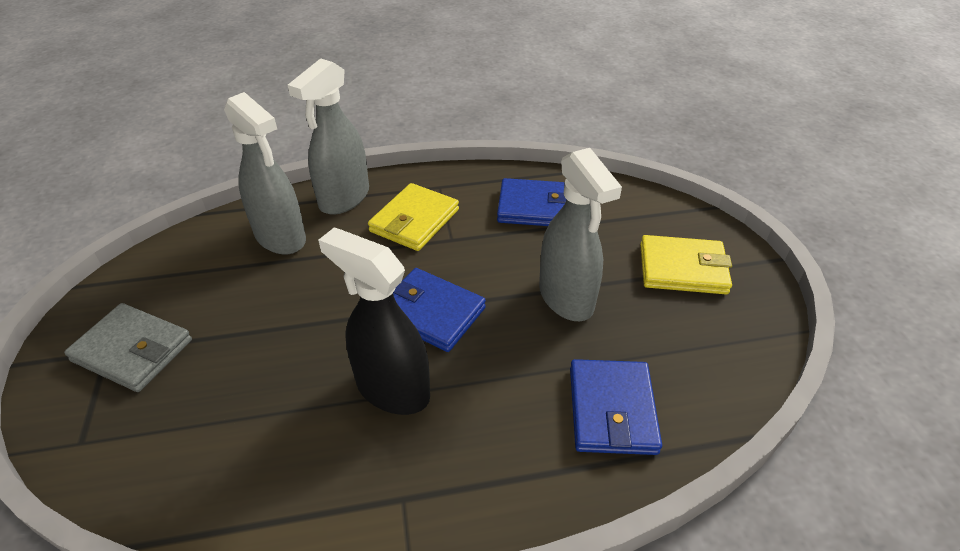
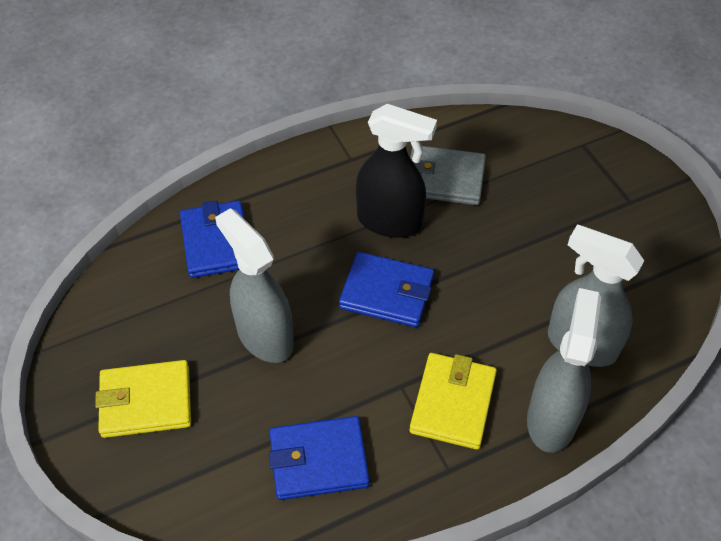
camera: 165 degrees right, 10 degrees up
(133, 350) = (611, 206): grey wallet -> grey wallet (444, 179)

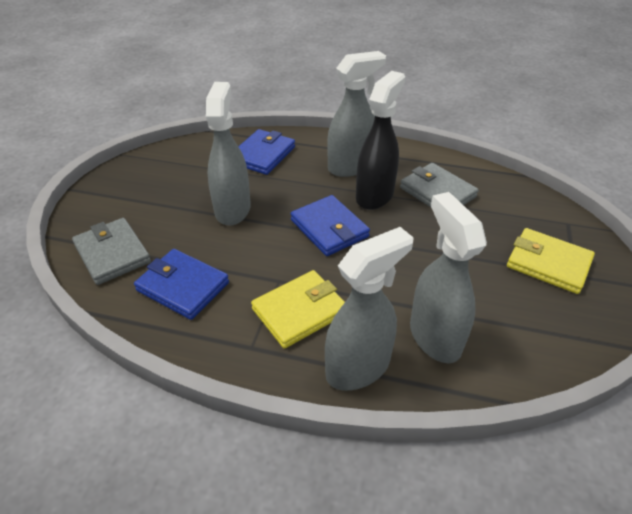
camera: 40 degrees right, 10 degrees down
(146, 402) = (137, 202): yellow wallet -> yellow wallet (548, 263)
(199, 481) = (112, 254): none -> grey wallet
(329, 198) = (351, 166): none -> grey spray bottle
(390, 221) = (375, 195): black spray bottle -> black spray bottle turned 120 degrees counterclockwise

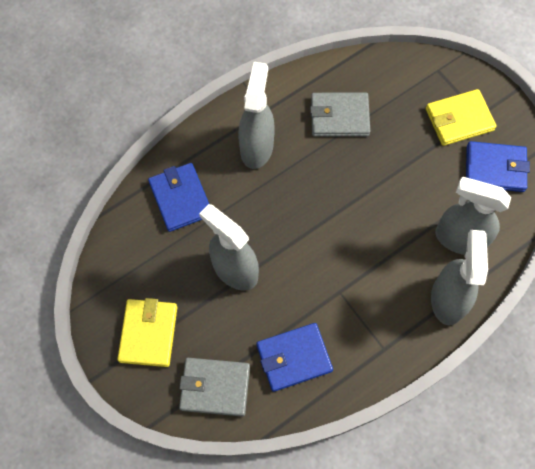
camera: 50 degrees left, 25 degrees up
(299, 311) = (378, 299): yellow wallet -> yellow wallet (148, 333)
(329, 228) = (315, 220): blue wallet -> blue wallet (495, 168)
(375, 195) = (306, 160): black spray bottle -> none

